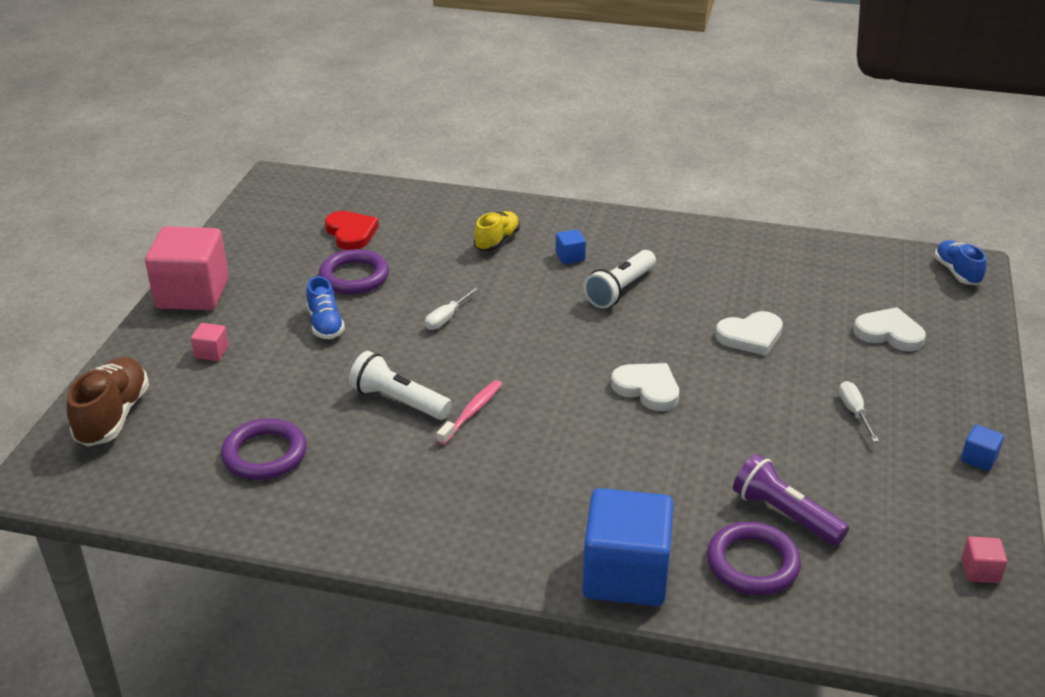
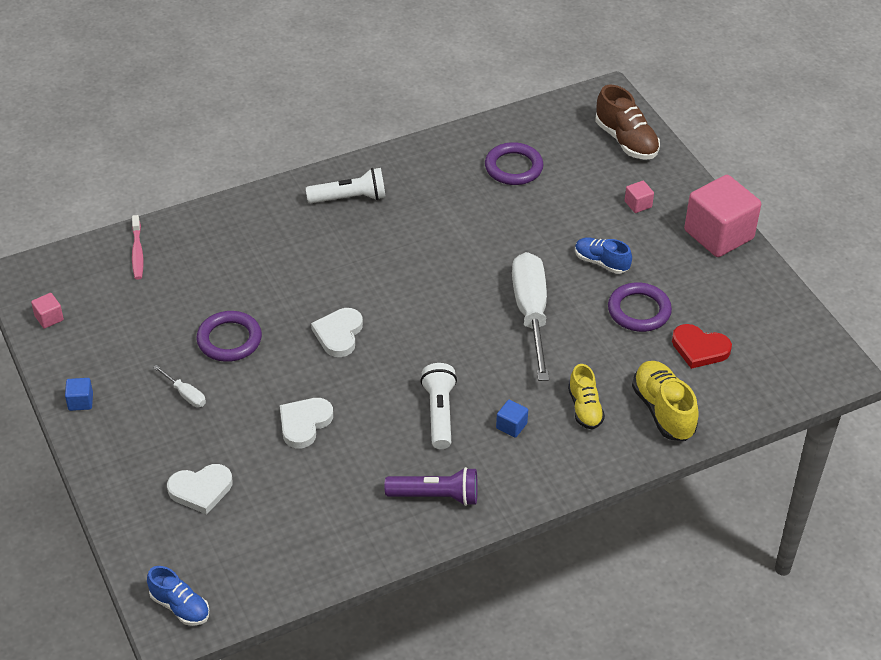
camera: 140 degrees right, 10 degrees up
(399, 401) = (483, 238): white flashlight -> white flashlight (350, 198)
(440, 214) = (663, 411): none -> yellow shoe
(447, 318) = (531, 314): white screwdriver -> white screwdriver, size x2.37
(472, 412) = (431, 255): pink toothbrush -> pink toothbrush (137, 252)
(625, 575) = (248, 212): blue cube -> none
(647, 389) = (339, 334): white heart -> white heart turned 105 degrees clockwise
(752, 563) = (183, 254): purple ring -> purple ring (229, 340)
(785, 514) = (184, 293): purple flashlight -> purple flashlight (435, 496)

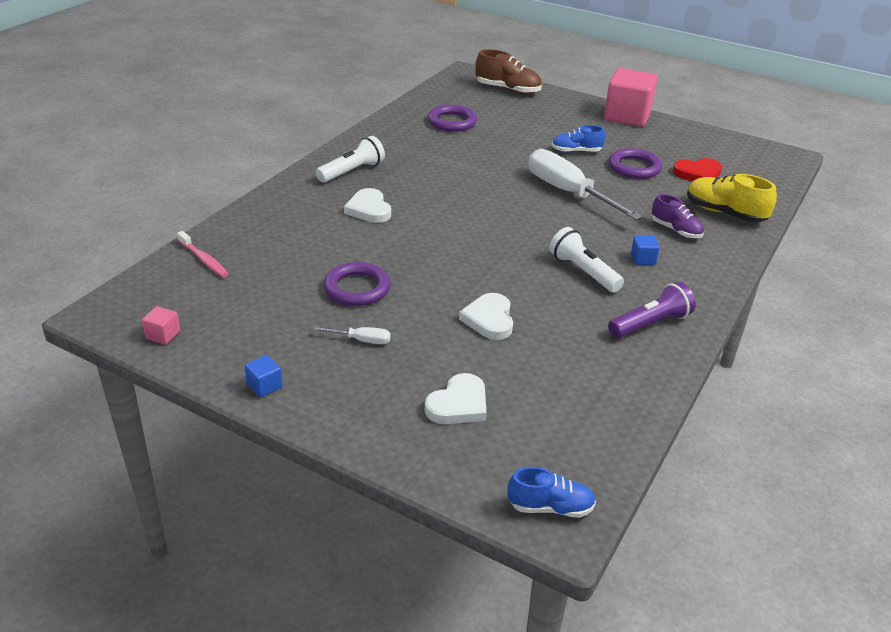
camera: 35 degrees left, 10 degrees down
(339, 334) = (444, 252): white heart -> white heart (369, 209)
(585, 408) = (676, 230): yellow shoe -> purple shoe
(638, 204) = (558, 117): pink cube -> none

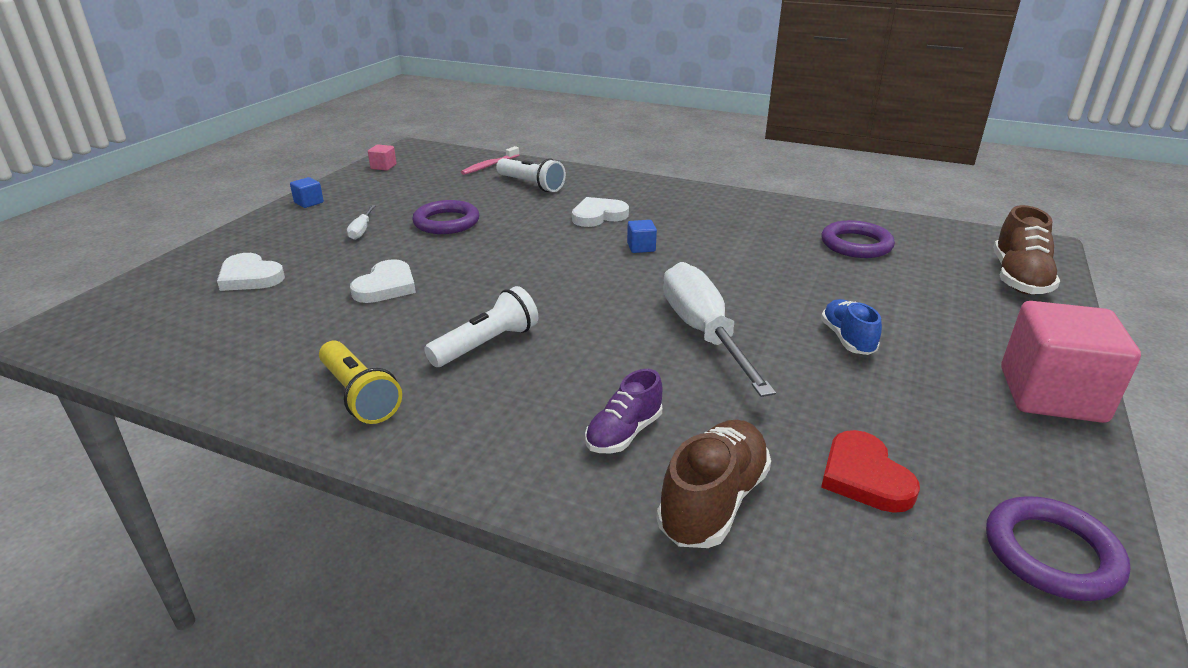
camera: 85 degrees right, 5 degrees down
(352, 171) = (677, 202): white flashlight -> white flashlight (531, 185)
(489, 319) = (386, 286): white heart -> white heart turned 120 degrees clockwise
(550, 507) = (79, 325): blue shoe -> none
(568, 192) = (703, 332): white screwdriver -> white screwdriver turned 60 degrees counterclockwise
(634, 167) = (832, 397): purple ring -> purple ring (1051, 553)
(643, 259) = (526, 395): blue cube -> blue cube (641, 247)
(650, 324) = (359, 395): purple flashlight -> yellow flashlight
(724, 213) = (713, 502): yellow shoe -> brown shoe

